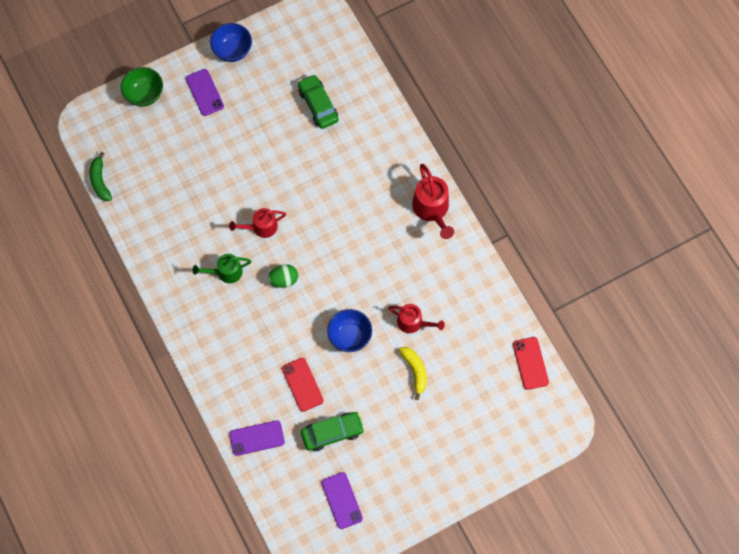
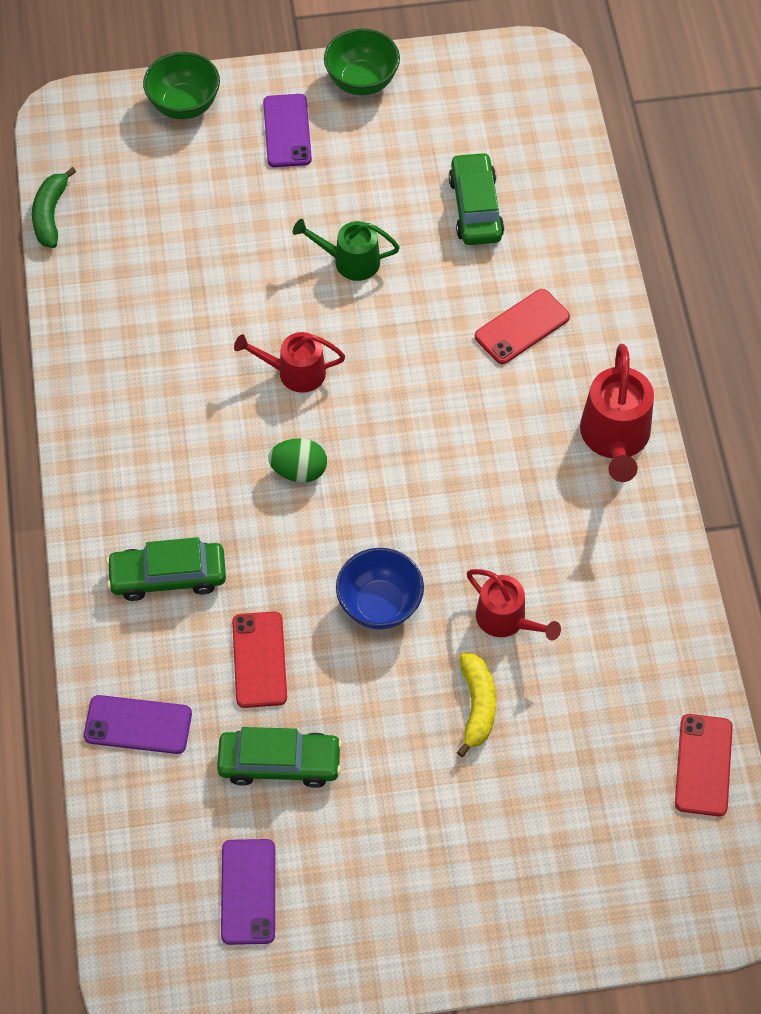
camera: 20 degrees right, 10 degrees down
(225, 272) = (201, 426): green watering can -> green watering can (349, 261)
(232, 51) = (362, 82): blue bowl -> green bowl
(241, 357) = (168, 576): none -> green car
(365, 164) = (522, 327): none -> red phone

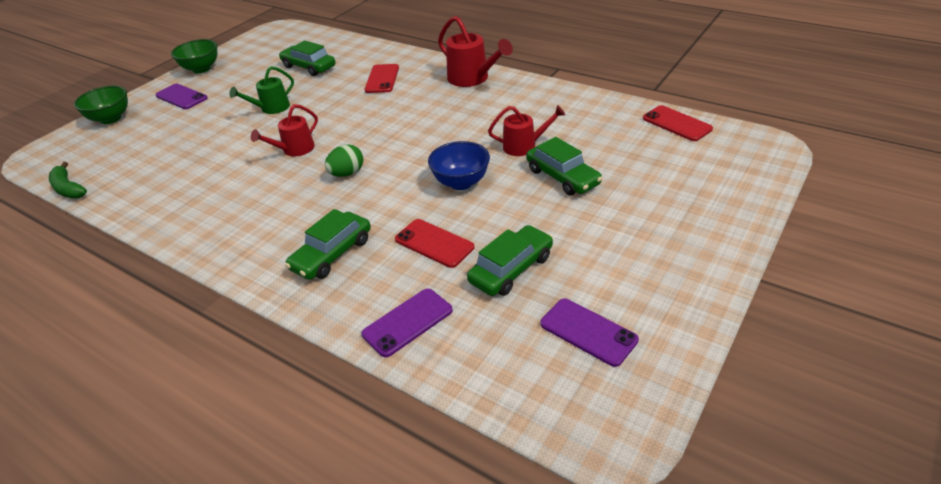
camera: 45 degrees left, 20 degrees down
(477, 706) = (562, 177): yellow banana -> green car

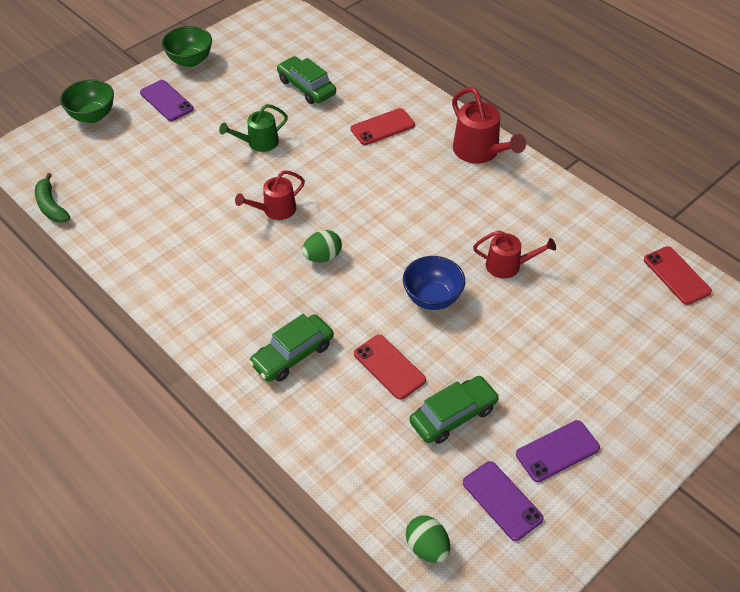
camera: 10 degrees right, 10 degrees up
(382, 79) = (382, 127): red phone -> red phone turned 45 degrees clockwise
(407, 322) = (347, 448): purple phone -> purple phone (557, 451)
(522, 396) = (427, 547): none -> green egg
(562, 177) = (534, 317): green car -> none

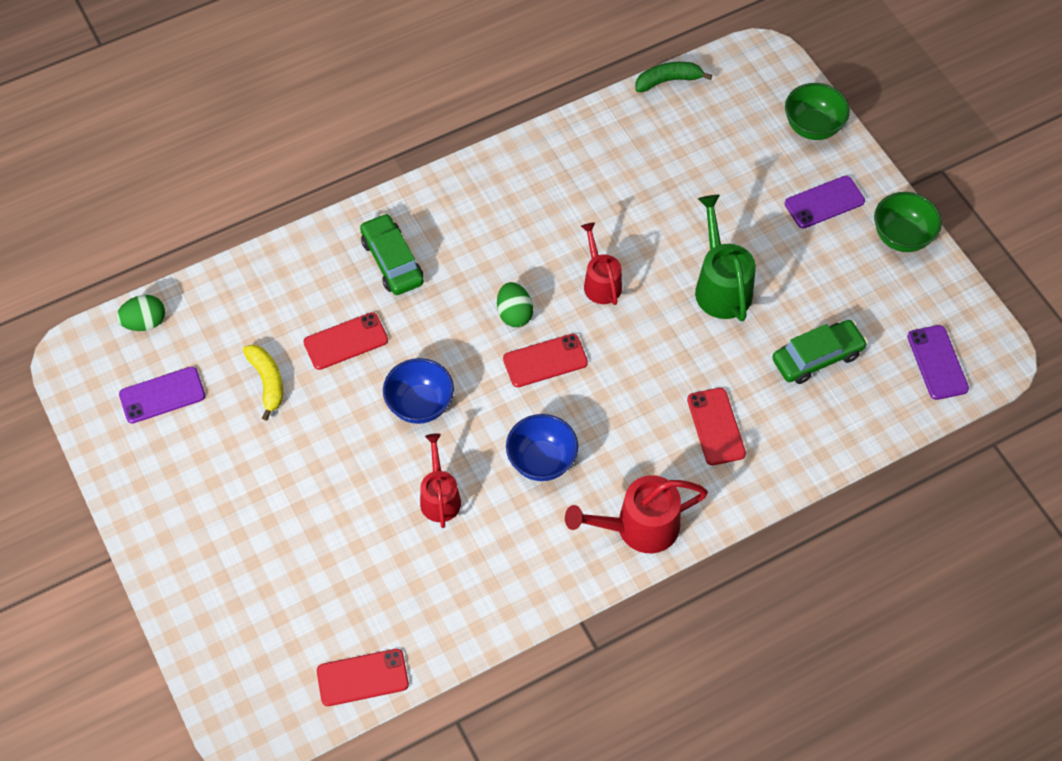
camera: 105 degrees right, 10 degrees up
(258, 143) = (721, 285): green watering can -> green watering can, size x1.50
(361, 229) = (545, 361): none -> red phone
(451, 213) = (541, 461): none -> blue bowl
(453, 415) = (267, 382): green car -> yellow banana
(508, 266) = (439, 496): red watering can -> red watering can turned 150 degrees clockwise
(557, 451) = (191, 460): purple phone -> purple phone (937, 362)

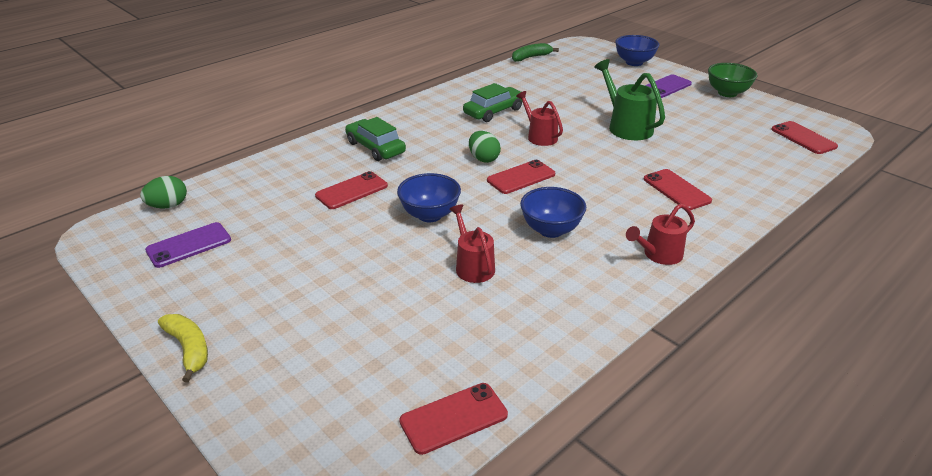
camera: 15 degrees left, 25 degrees down
(267, 382) = (288, 222): yellow banana -> yellow banana (189, 349)
(638, 527) = (658, 255): red watering can -> red watering can, size x0.66
(812, 127) = (634, 62): green bowl -> blue bowl
(817, 357) = (720, 147): green car -> green car (494, 111)
(937, 362) = (803, 138): purple phone -> red phone

